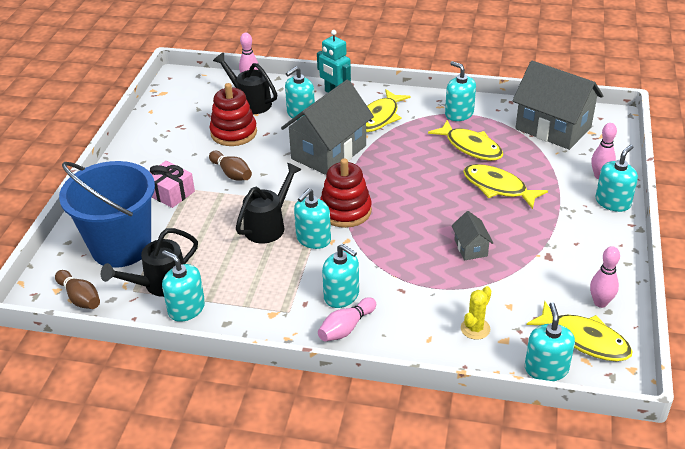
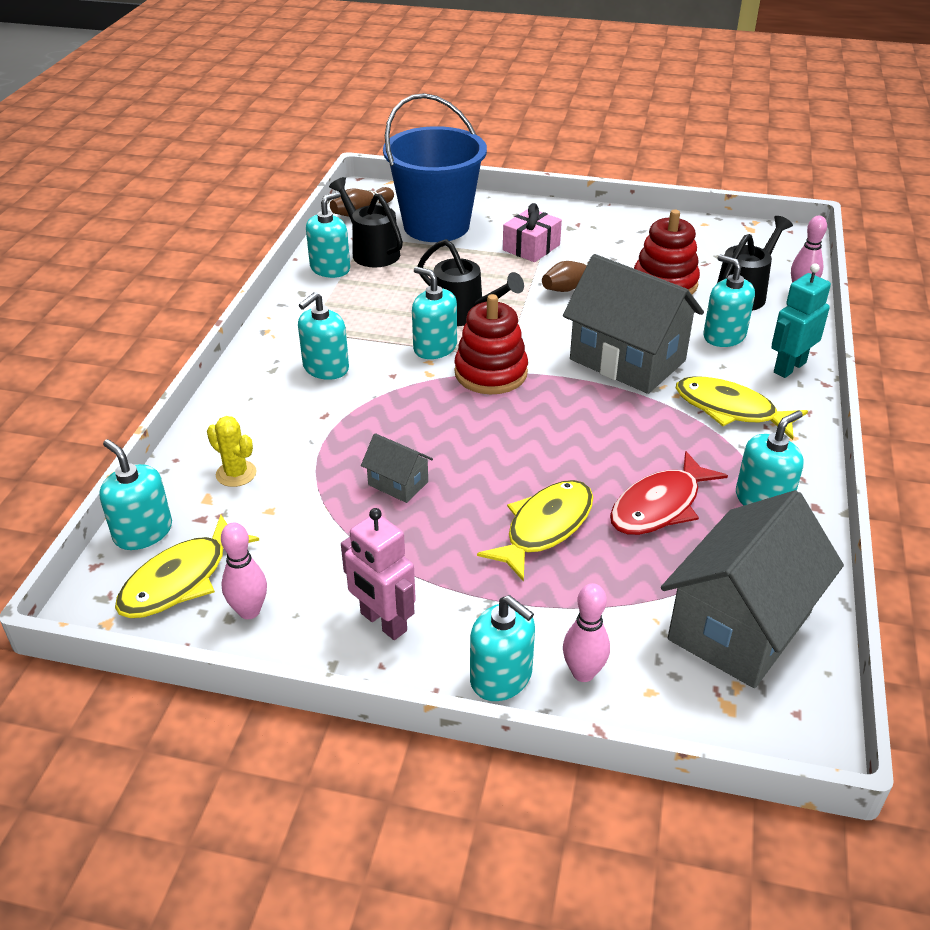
camera: 90 degrees right, 0 degrees up
(346, 328) = (270, 370): pink bowling pin -> none
(470, 147) = (659, 506): yellow fish -> red fish
(471, 248) = (398, 483): grey house -> grey house turned 45 degrees clockwise
(546, 369) = (143, 532): turquoise soap dispenser -> turquoise soap dispenser turned 135 degrees counterclockwise
(590, 246) = (383, 622): none -> pink robot

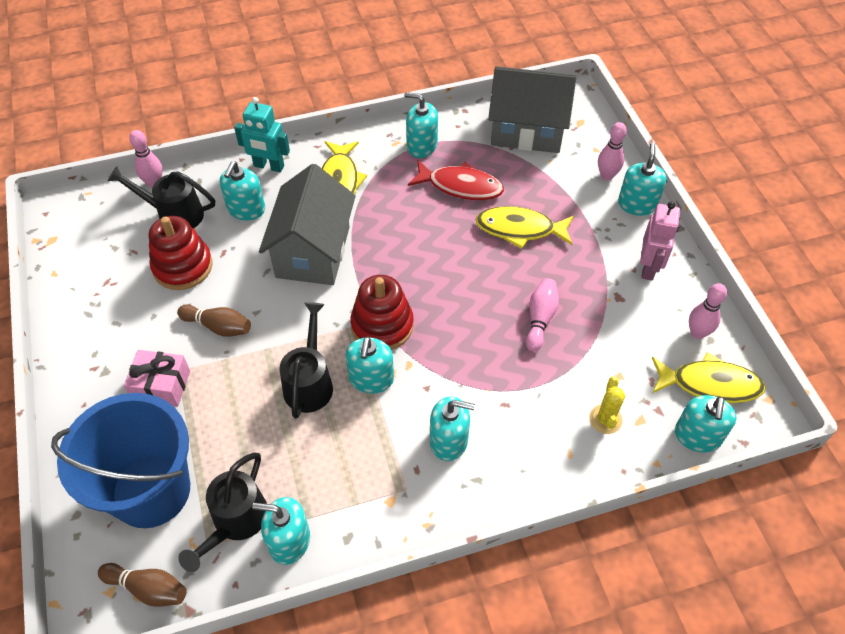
camera: 120 degrees left, 15 degrees up
(398, 483) = (540, 319): grey house -> pink bowling pin

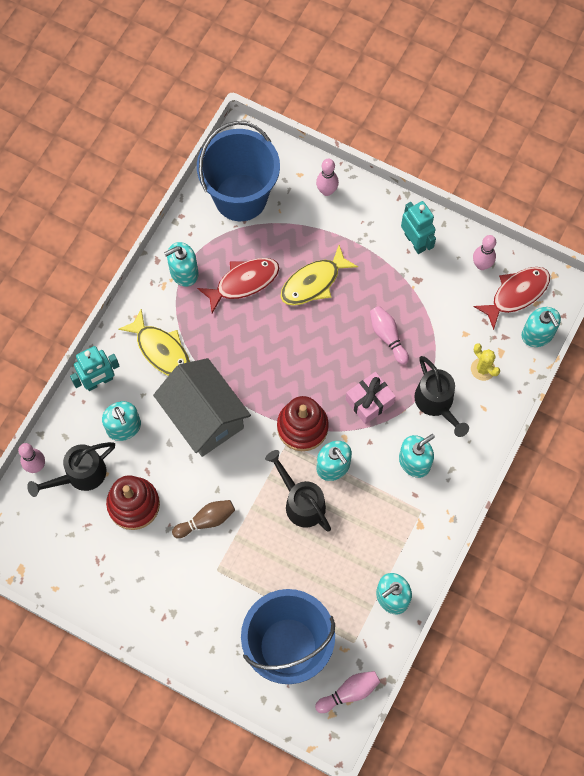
camera: 45 degrees left, 15 degrees up
(148, 588) = (349, 692): brown bowling pin -> pink bowling pin
(161, 385) = (218, 587): pink gift -> pink gift (369, 401)
(235, 522) = (353, 616): black watering can -> black watering can (436, 403)
(527, 131) = (240, 197): grey house -> blue bucket
(637, 204) = (365, 198): turquoise soap dispenser -> none
(649, 267) = (415, 242): pink robot -> turquoise robot
(710, 384) = (516, 294): yellow fish -> red fish

